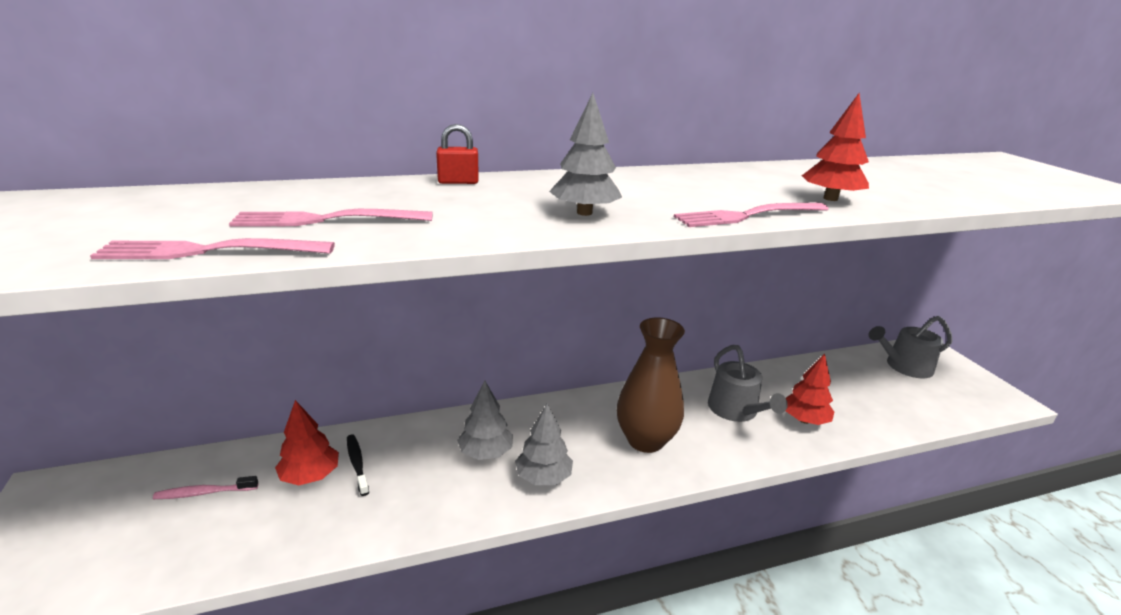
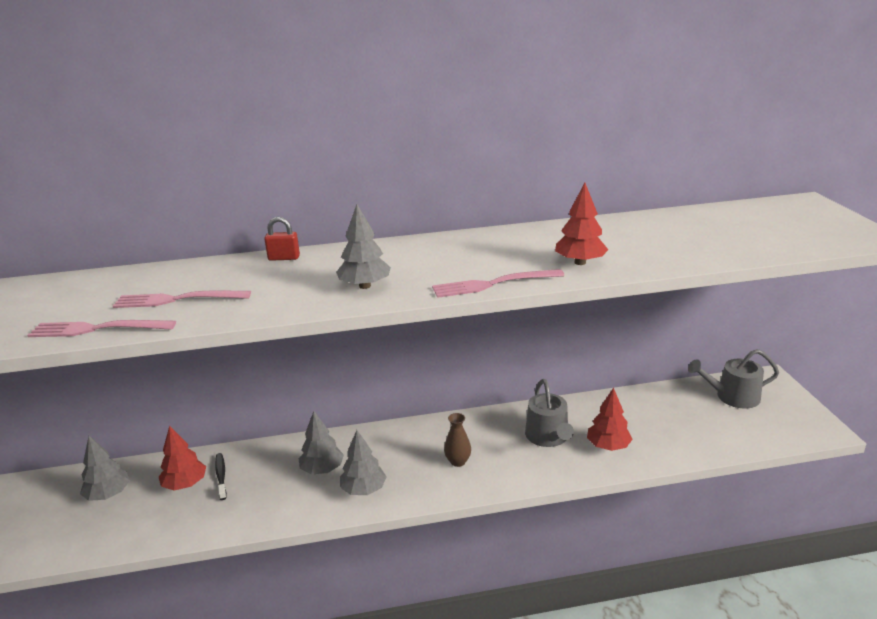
camera: 10 degrees right, 0 degrees up
(204, 493) = (108, 494): pink toothbrush -> grey tree
(645, 440) = (458, 461): brown vase -> brown vase, size x0.49

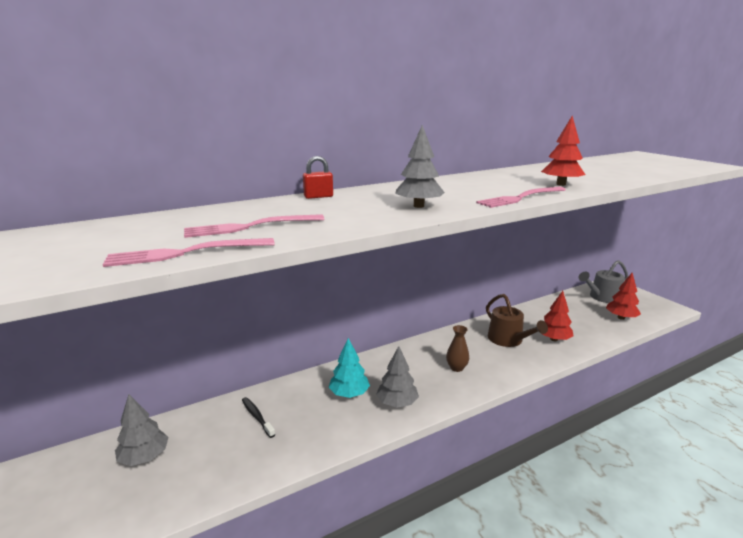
camera: 20 degrees left, 5 degrees down
(185, 484) = (224, 431): red tree -> red tree (621, 317)
(322, 469) = (349, 394): grey tree -> turquoise tree
(548, 437) = (508, 340): grey watering can -> brown watering can

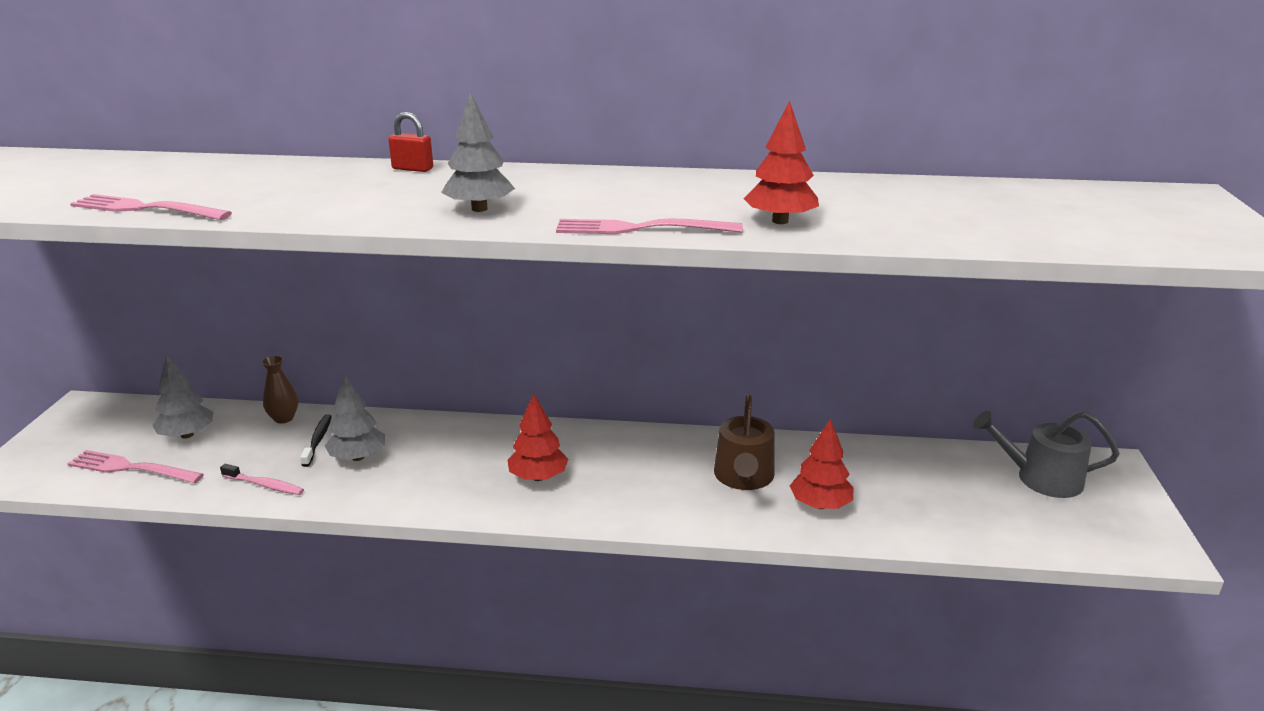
camera: 35 degrees right, 5 degrees up
(249, 227) = (254, 193): pink fork -> pink fork (130, 468)
(260, 463) = (265, 485): none -> pink toothbrush
(349, 394) = (437, 457): turquoise tree -> none
(397, 403) = (472, 490): grey tree -> grey tree (358, 457)
(456, 368) = (607, 482): brown vase -> brown vase (284, 418)
(621, 317) = (1012, 522): red tree -> red tree (538, 477)

